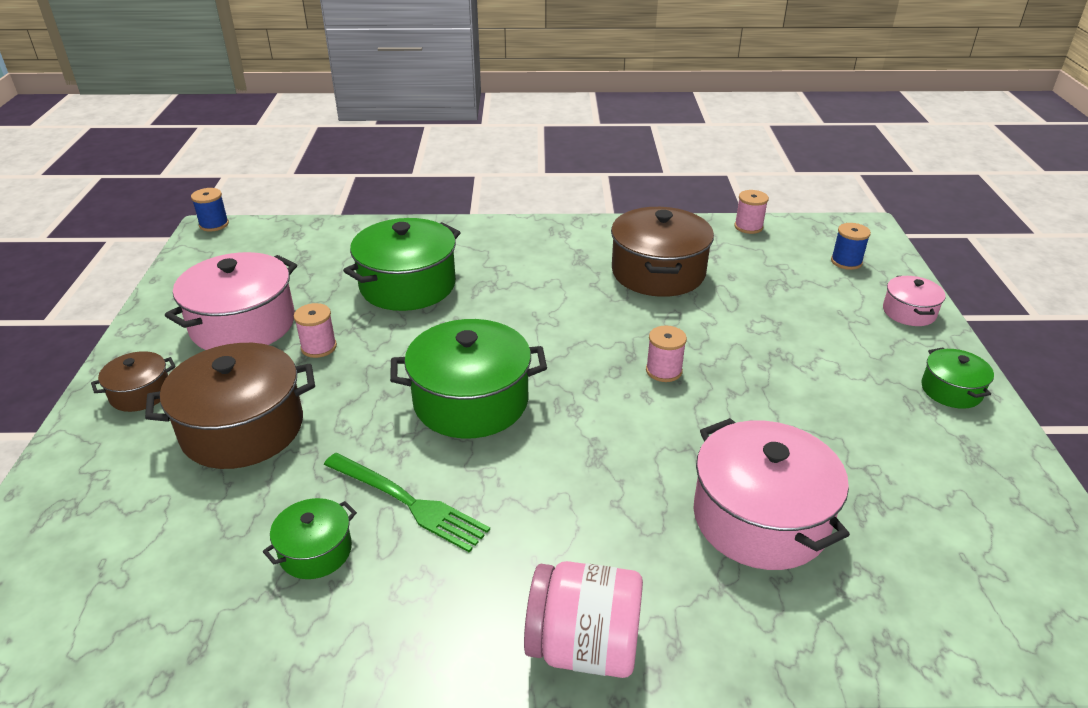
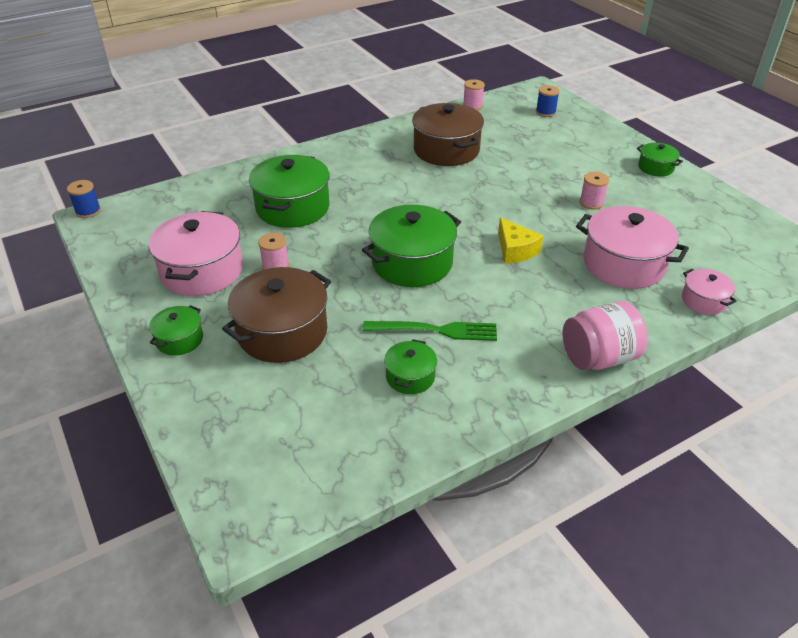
camera: 30 degrees left, 5 degrees up
(140, 393) = (179, 339): brown pot -> green pot
(619, 435) = (515, 250): none -> yellow cheese
(664, 371) = (505, 207): pink spool -> pink spool (591, 203)
(909, 312) = (602, 132): pink pot -> pink pot (703, 300)

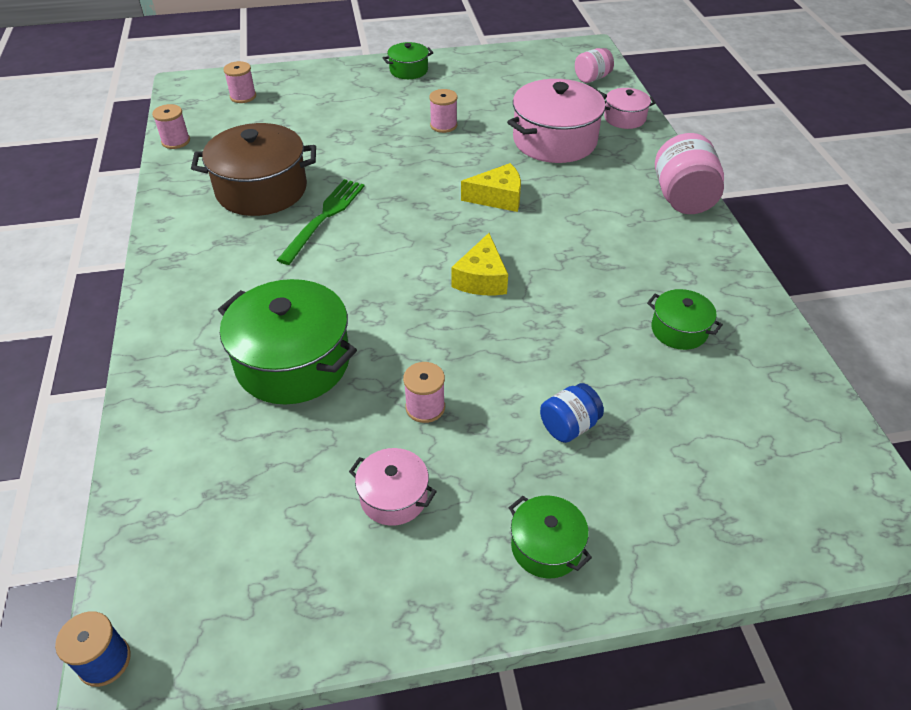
camera: 70 degrees left, 5 degrees up
(202, 271) = (393, 497): pink pot -> pink pot, size x0.51
(282, 332) = (569, 426): brown pot -> blue jar
(412, 263) = (481, 279): green pot -> yellow cheese
(436, 330) = (610, 291): green fork -> green fork (324, 217)
(545, 112) = (243, 96): blue spool -> pink spool
(756, 268) = (592, 78): none -> pink jar

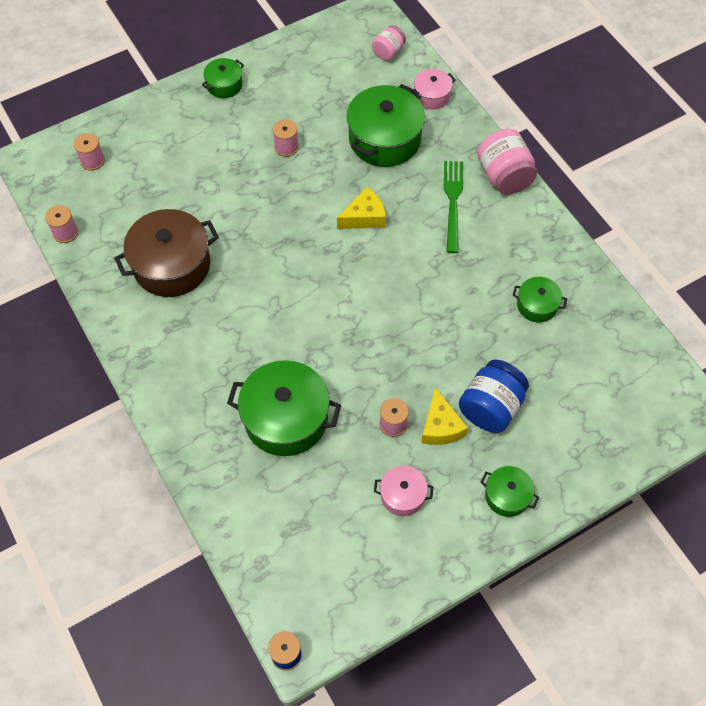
camera: 20 degrees left, 15 degrees up
(324, 217) = (238, 279): green fork -> green fork (452, 202)
(481, 279) = (385, 302): yellow cheese -> yellow cheese (440, 426)
(554, 141) = (384, 139): pink pot -> green pot
(569, 426) = (490, 407): blue jar -> blue jar, size x1.70

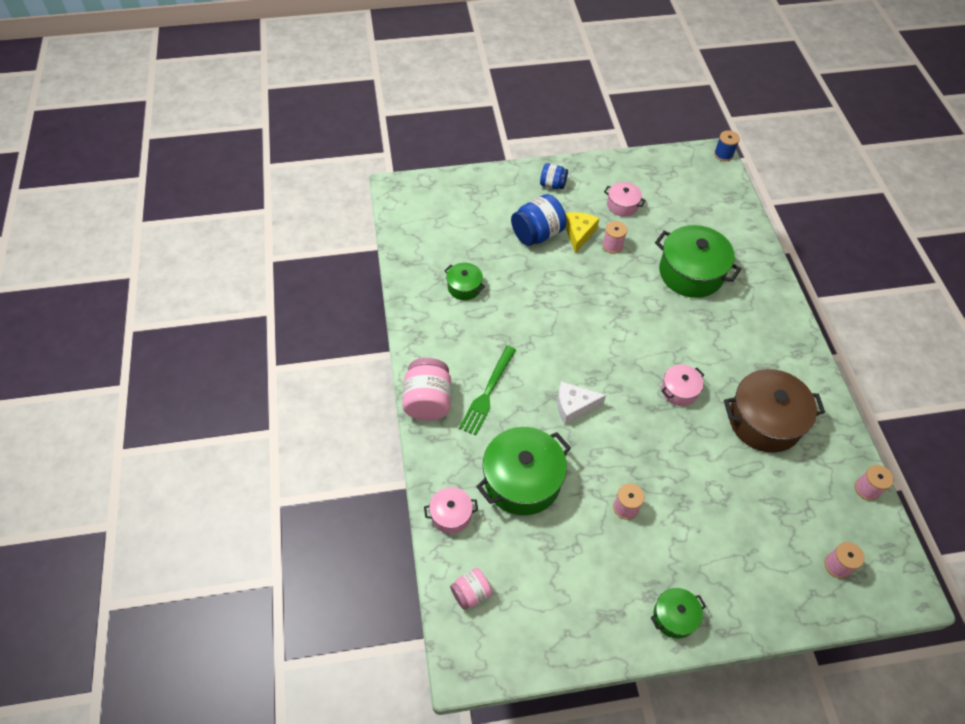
camera: 160 degrees left, 5 degrees down
(264, 267) = (679, 390): none -> pink pot
(364, 217) = (574, 406): yellow cheese -> white cheese
(507, 496) = (552, 185): green pot -> blue jar

